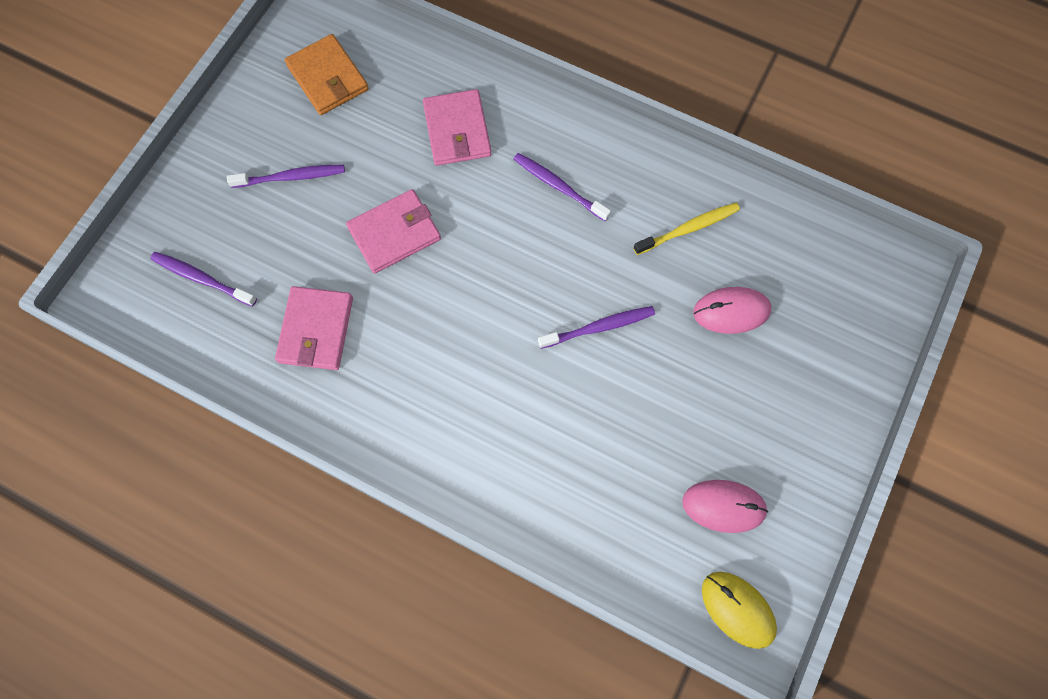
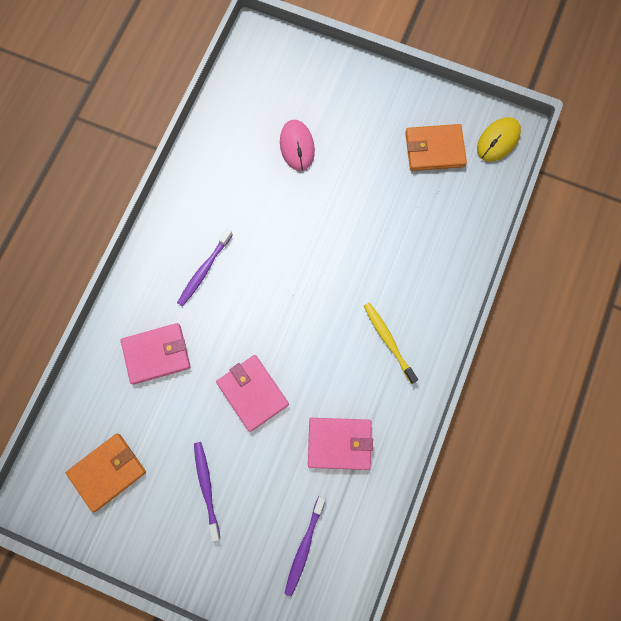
camera: 95 degrees left, 5 degrees up
(599, 327) = (317, 234): purple toothbrush -> none
(689, 228) = (234, 176): yellow toothbrush -> yellow toothbrush (388, 341)
(724, 506) = (434, 149): pink mouse -> orange wallet

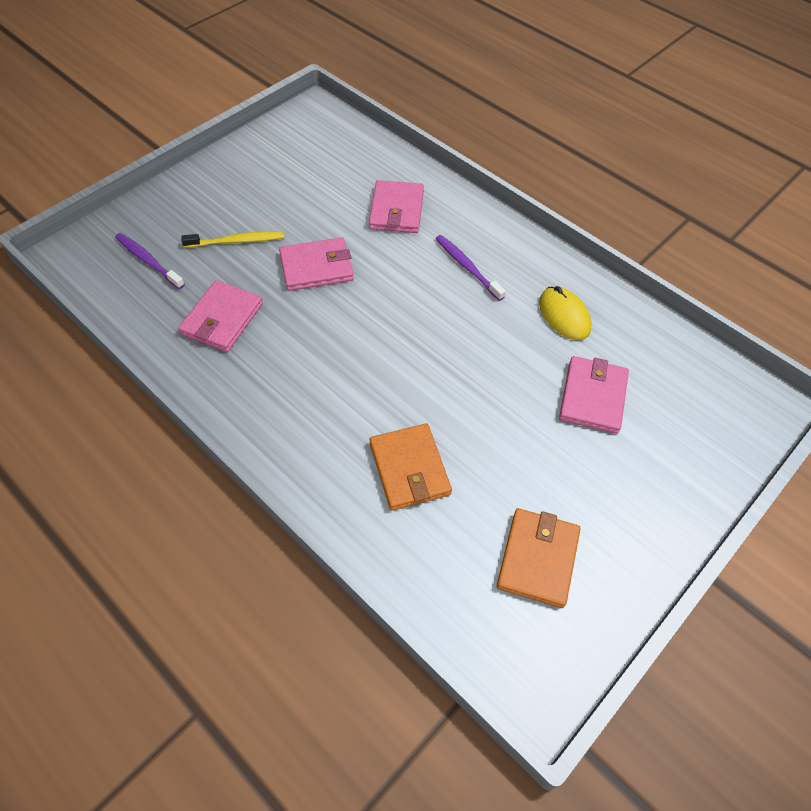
camera: 110 degrees right, 20 degrees down
(108, 471) = (308, 154): orange wallet -> orange wallet (409, 469)
(206, 487) = (250, 210): purple toothbrush -> none
(297, 146) = (592, 397): pink mouse -> pink wallet
(388, 341) = (303, 402): yellow toothbrush -> yellow toothbrush (237, 241)
(498, 140) = (524, 659): yellow mouse -> yellow mouse (564, 315)

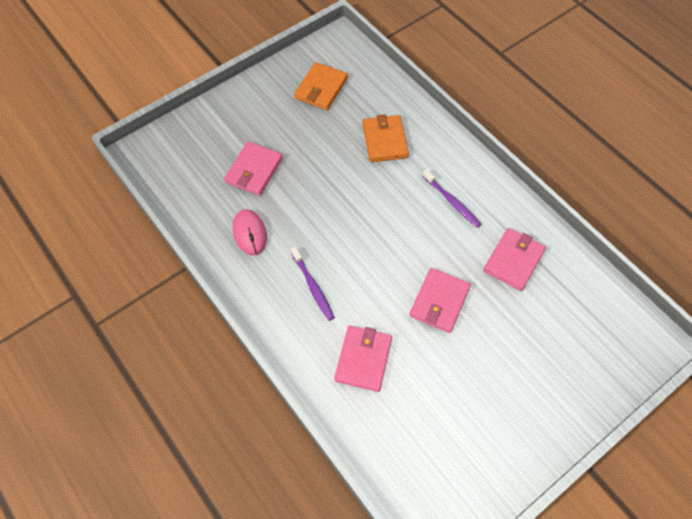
camera: 170 degrees left, 5 degrees up
(148, 261) = (584, 326): purple toothbrush -> purple toothbrush (452, 202)
(237, 241) = (509, 339): yellow toothbrush -> none
(317, 267) = (439, 302): pink wallet -> pink wallet turned 60 degrees counterclockwise
(564, 315) = (250, 233): yellow mouse -> pink mouse

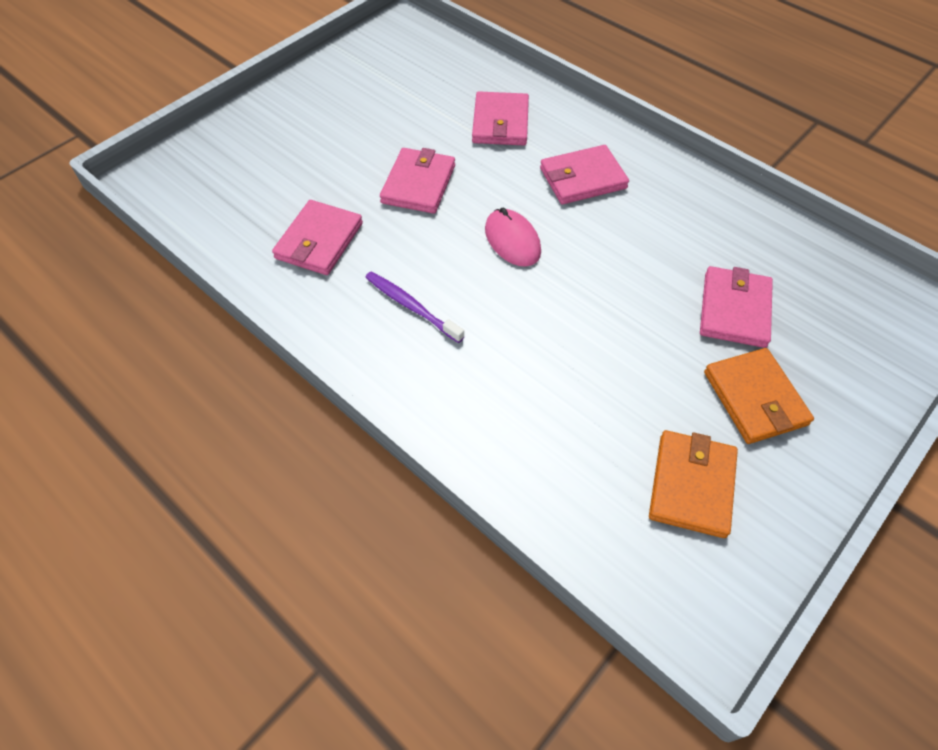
camera: 170 degrees right, 5 degrees down
(250, 233) = (693, 225): pink mouse -> pink mouse (512, 240)
(313, 287) = (582, 178): purple toothbrush -> pink wallet
(384, 140) = (539, 393): orange wallet -> orange wallet (755, 398)

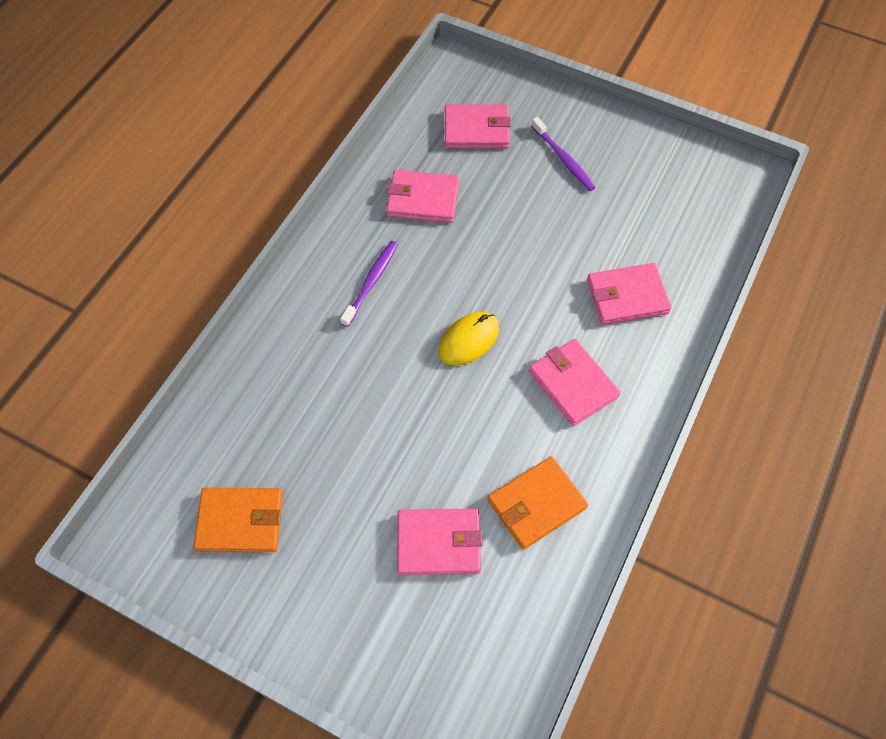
camera: 75 degrees right, 5 degrees up
(324, 126) = (563, 159): none -> purple toothbrush
(418, 184) = (515, 250): pink wallet -> pink wallet (476, 129)
(512, 240) = (469, 340): pink mouse -> yellow mouse
(755, 398) = (338, 568): orange wallet -> orange wallet (536, 504)

